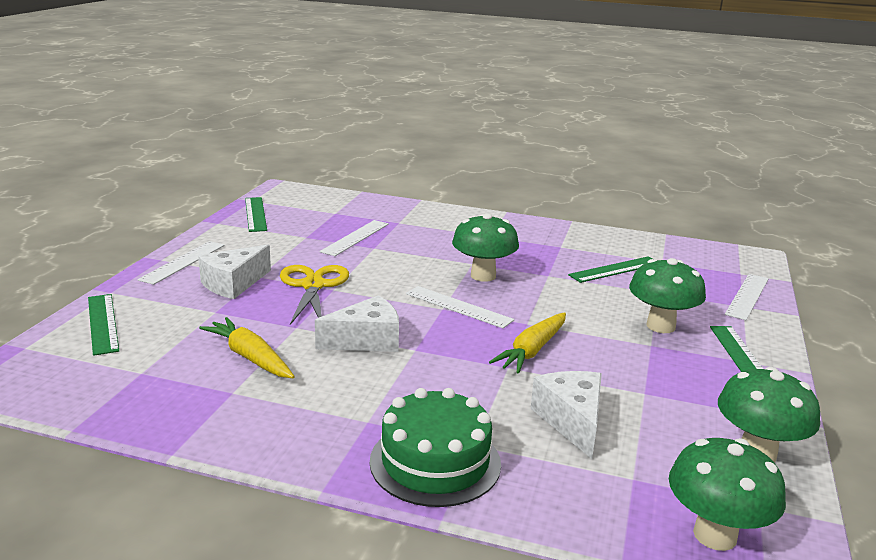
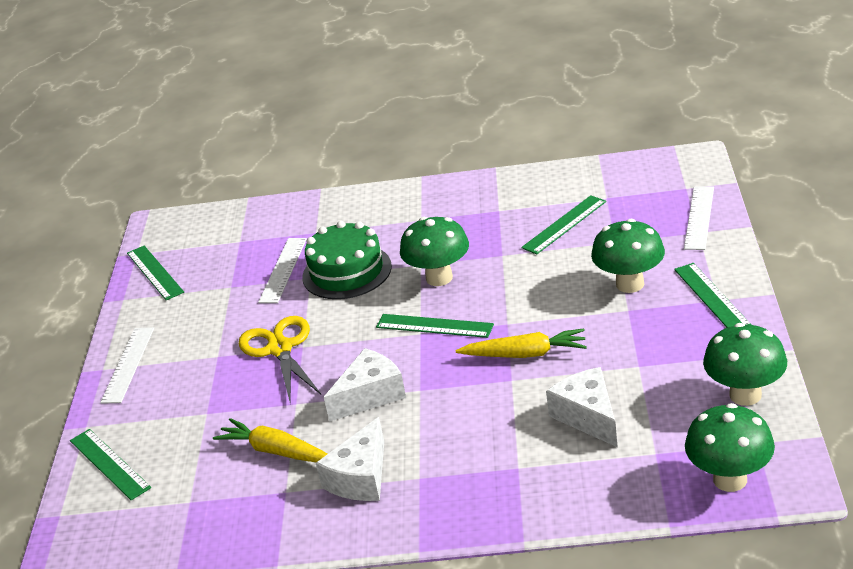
camera: 10 degrees left, 10 degrees up
(233, 284) = (200, 374): white cheese -> white cheese (360, 478)
(435, 462) = (494, 495): green cake -> green cake (347, 272)
(458, 307) = (434, 326): white ruler -> green ruler
(532, 350) = (525, 354): yellow carrot -> yellow carrot turned 105 degrees counterclockwise

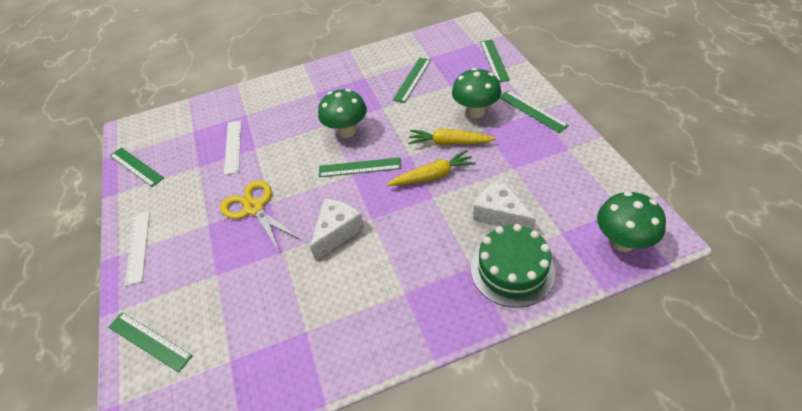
camera: 20 degrees left, 15 degrees up
(276, 451) = (284, 296): yellow carrot -> yellow carrot (449, 143)
(347, 272) = (280, 139): green cake -> green cake (512, 270)
(360, 478) = (360, 304): white cheese -> none
(699, 217) = (494, 60): white ruler -> green ruler
(745, 395) = (593, 175): green mushroom -> none

